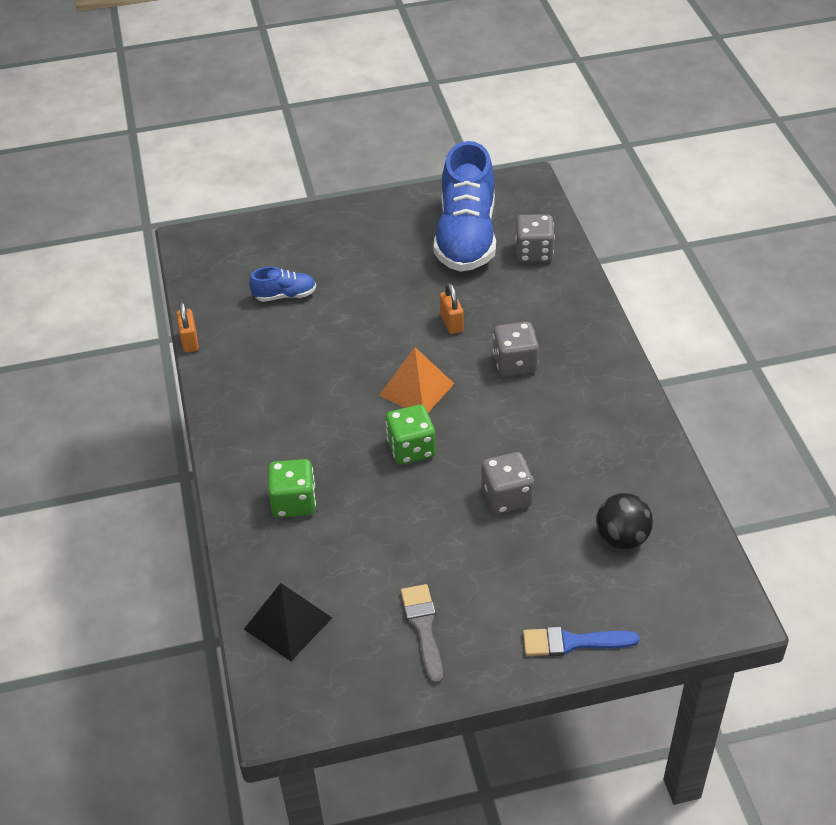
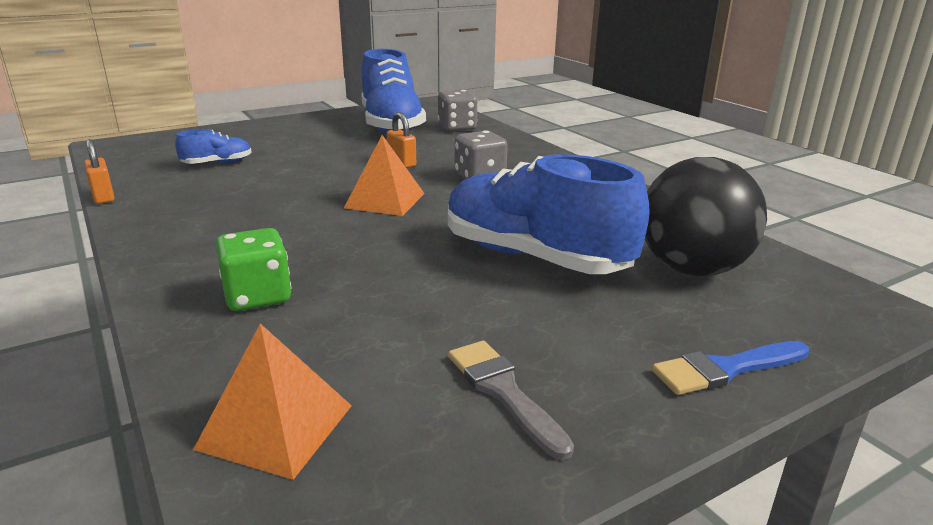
camera: 20 degrees left, 20 degrees down
(287, 623) = (275, 426): black pyramid -> orange pyramid
(411, 449) = (399, 237): green dice -> none
(506, 497) = (534, 257): grey dice -> blue shoe
(622, 538) = (692, 269): black ball -> black ball, size x1.65

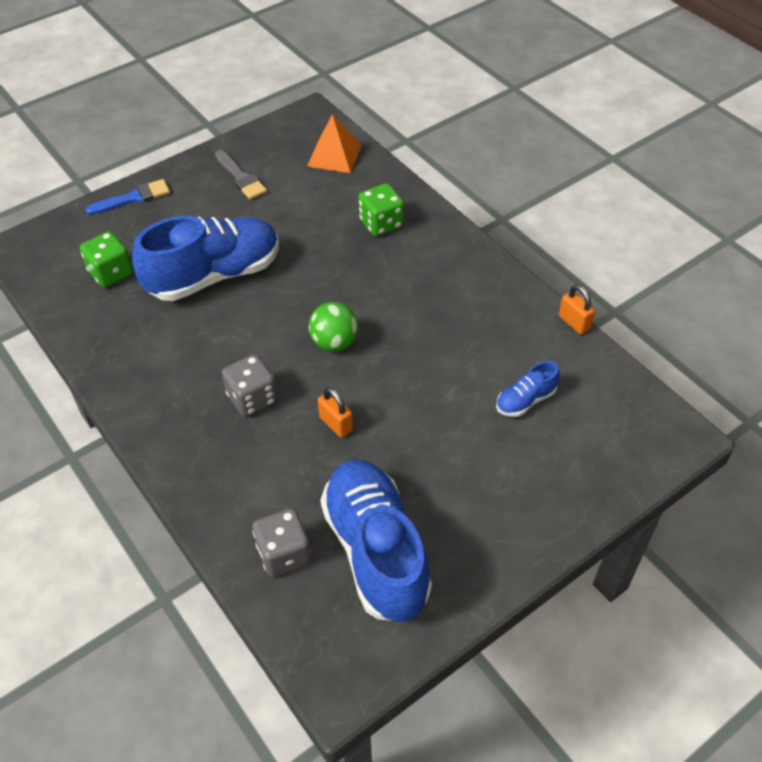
camera: 175 degrees right, 25 degrees up
(385, 200) = (334, 342): orange pyramid -> green ball
(534, 257) = (214, 275): blue shoe -> blue shoe turned 60 degrees counterclockwise
(692, 269) = (111, 273): black ball -> green dice

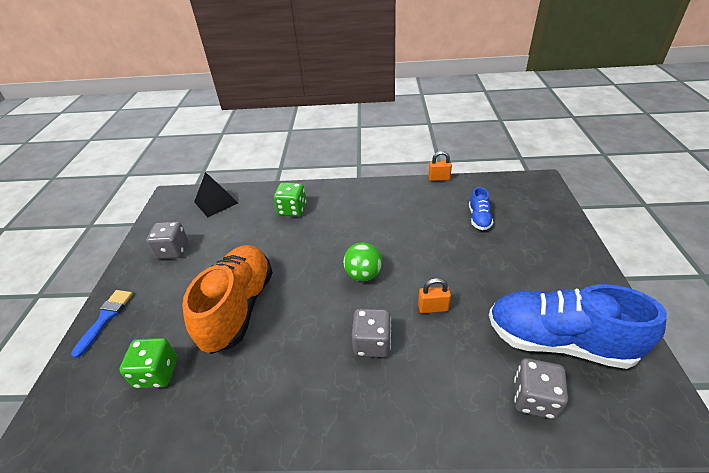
camera: 50 degrees left, 10 degrees down
(214, 275) = (238, 307): blue shoe -> orange shoe
(241, 177) = (173, 250): grey brush -> grey dice
(334, 155) = (216, 202): orange pyramid -> black pyramid

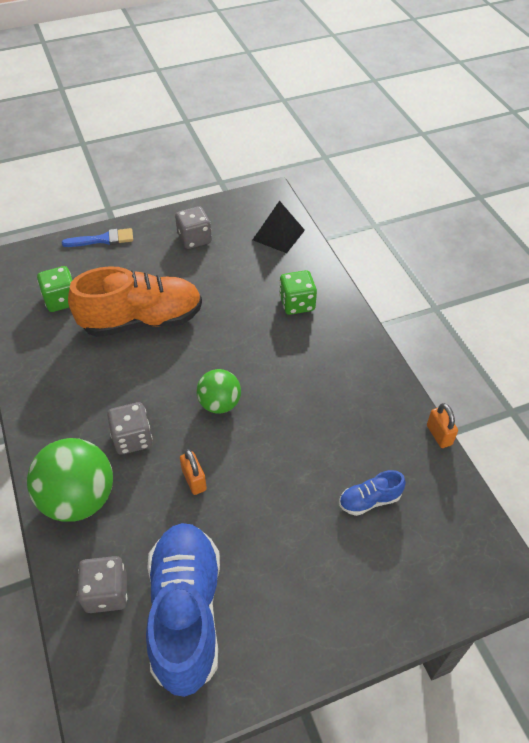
camera: 65 degrees right, 10 degrees up
(425, 403) = (79, 499): none -> green ball

